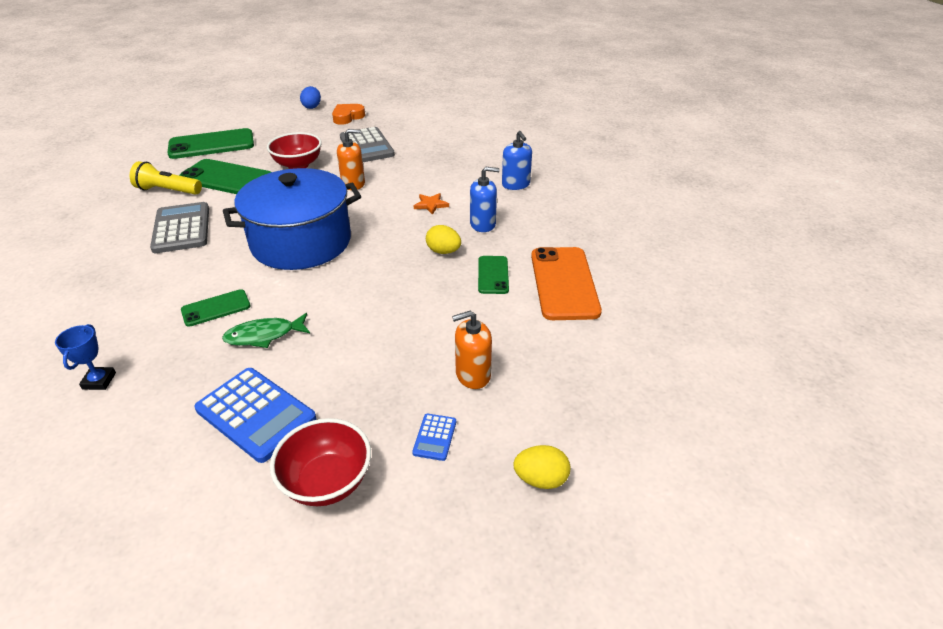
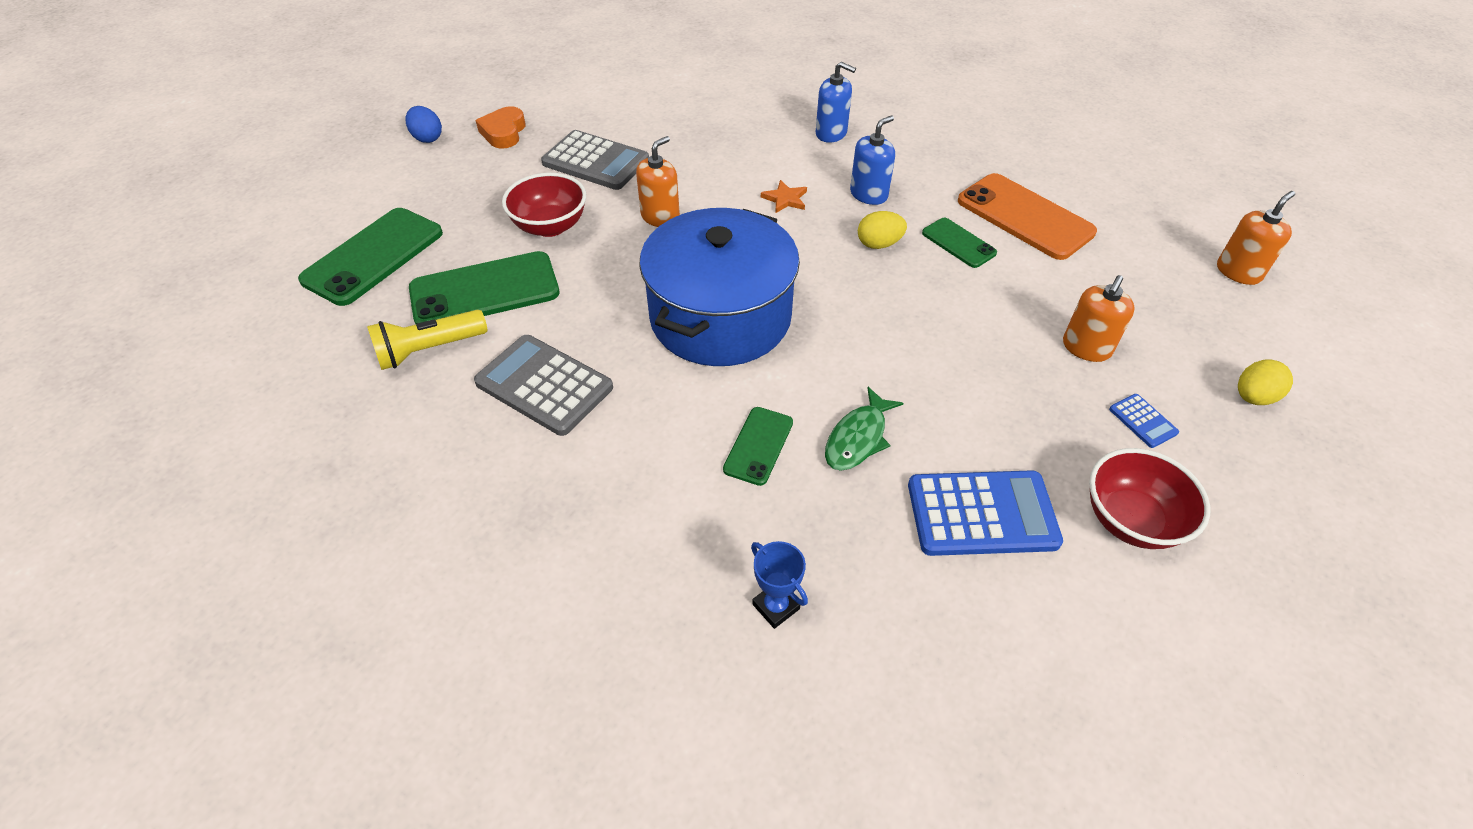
camera: 40 degrees left, 10 degrees up
(676, 400) = (1238, 272): none -> orange soap dispenser

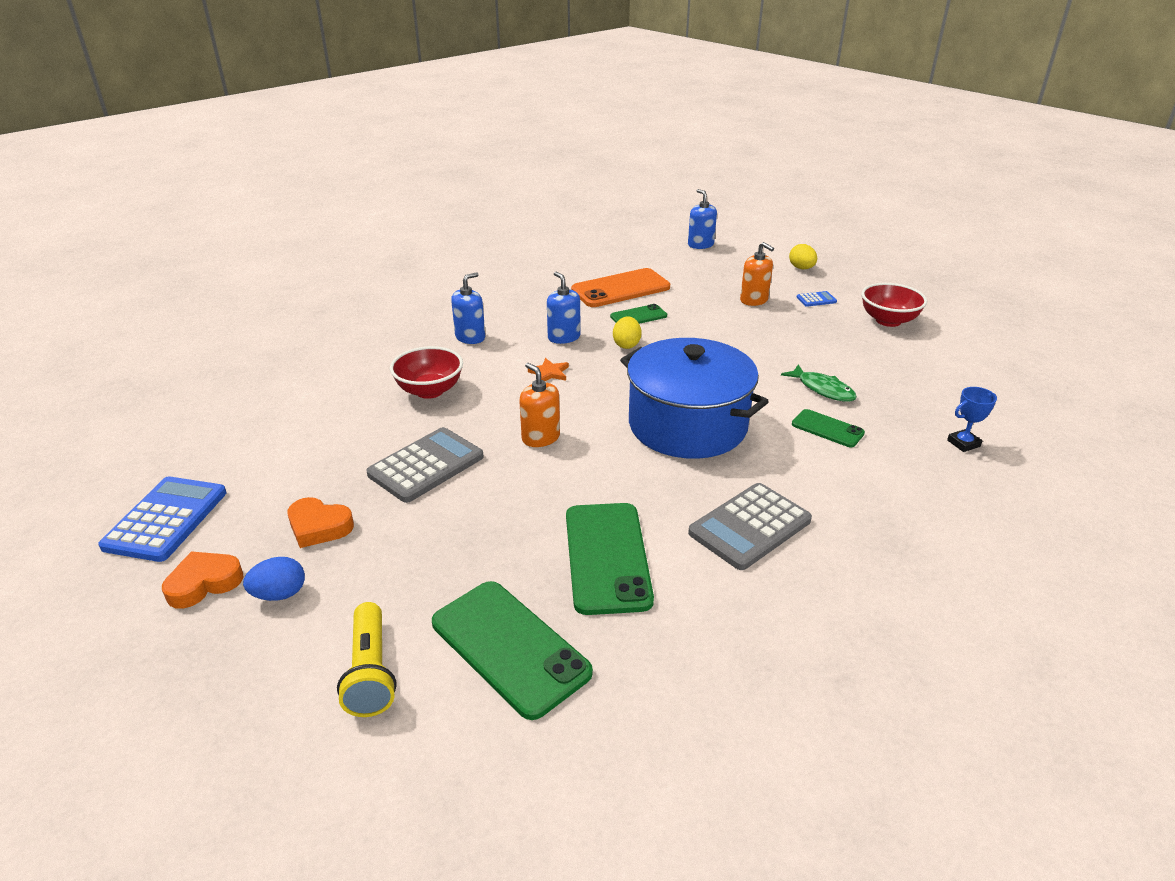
camera: 75 degrees left, 15 degrees down
(429, 350) = (686, 601): yellow flashlight -> yellow flashlight (371, 672)
(437, 105) = (204, 583): none -> orange heart
(550, 226) = (521, 505): red bowl -> red bowl (430, 390)
(982, 514) = (885, 361): blue calculator -> blue calculator (166, 519)
(1238, 272) = (700, 245): orange soap dispenser -> blue soap dispenser

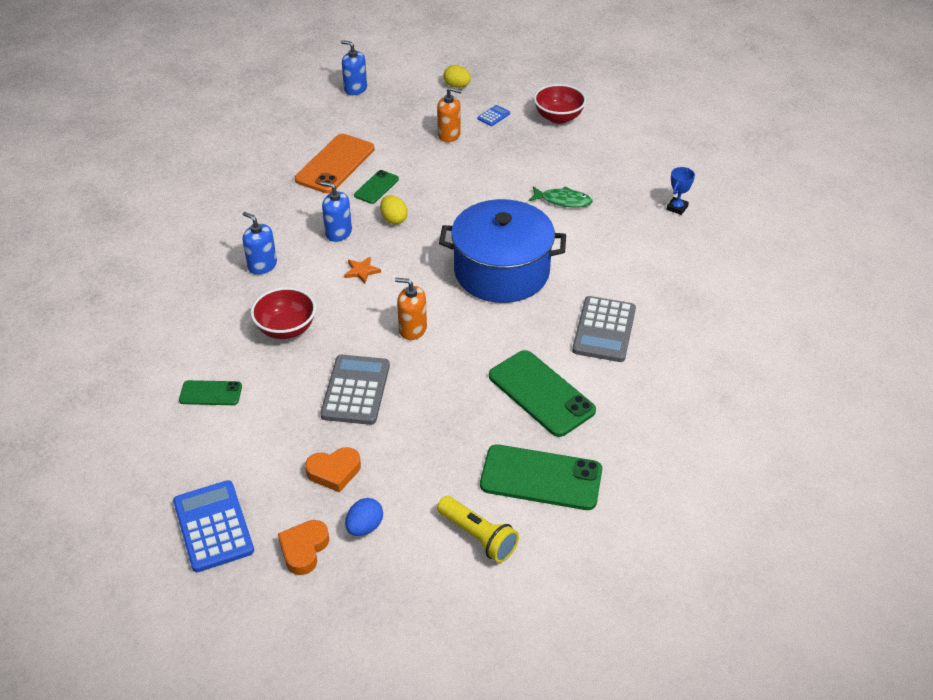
camera: 35 degrees left, 10 degrees up
(470, 337) = (262, 265): blue soap dispenser -> blue soap dispenser turned 60 degrees counterclockwise
(827, 429) = (591, 233): green phone -> green phone (210, 393)

